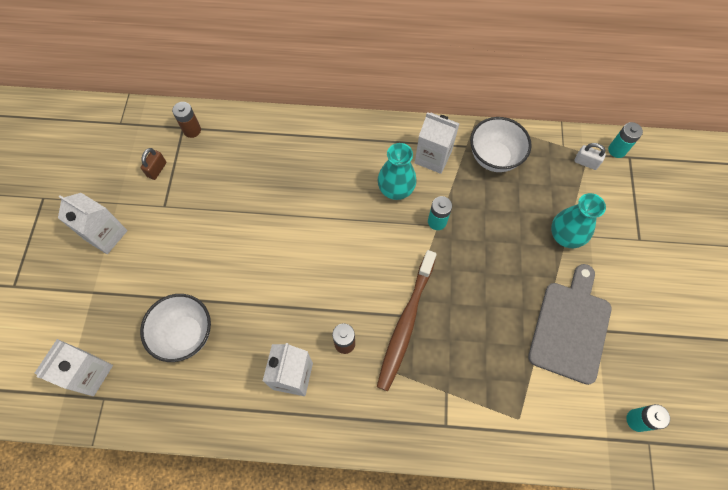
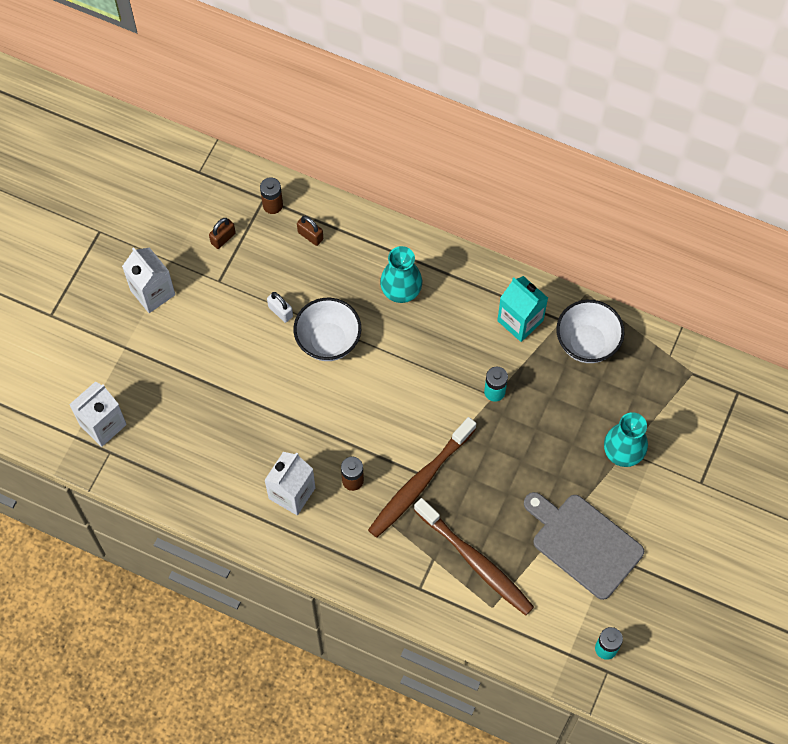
camera: 20 degrees right, 0 degrees up
(185, 334) = (202, 419): white bowl -> white bowl (328, 341)
(232, 144) = (310, 236): none -> brown padlock
(395, 190) = (465, 343): turquoise vase -> turquoise vase (401, 291)
(433, 157) = (520, 321): white carton -> turquoise carton
(484, 380) = (475, 561): none -> brown toothbrush
(571, 327) = (584, 543): grey cutting board -> grey cutting board turned 90 degrees counterclockwise
(586, 162) = (685, 382): white padlock -> white padlock (280, 311)
(617, 150) = (727, 380): turquoise battery -> none

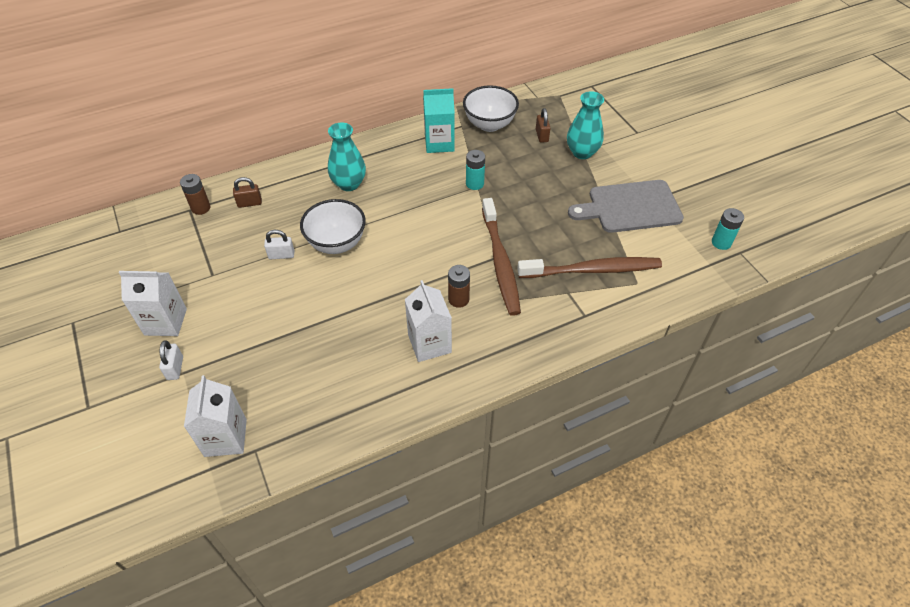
camera: 50 degrees left, 15 degrees down
(124, 338) = (175, 368): none -> white padlock
(223, 238) = (185, 250): brown padlock -> brown padlock (542, 136)

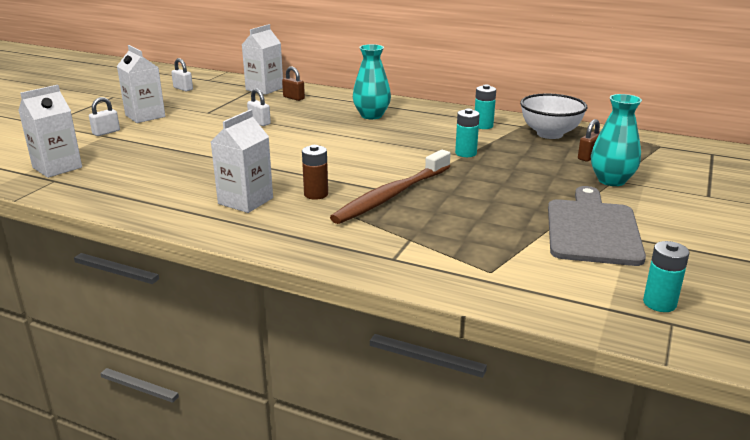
camera: 50 degrees right, 25 degrees down
(122, 260) = (183, 89): none -> white padlock
(201, 208) = (264, 89): brown battery -> white carton
(337, 243) = (301, 133): white bowl -> none
(439, 143) = (483, 126): turquoise carton -> turquoise battery
(592, 270) = (462, 240): brown toothbrush -> none
(630, 207) = (592, 229): grey cutting board -> grey cutting board turned 60 degrees clockwise

